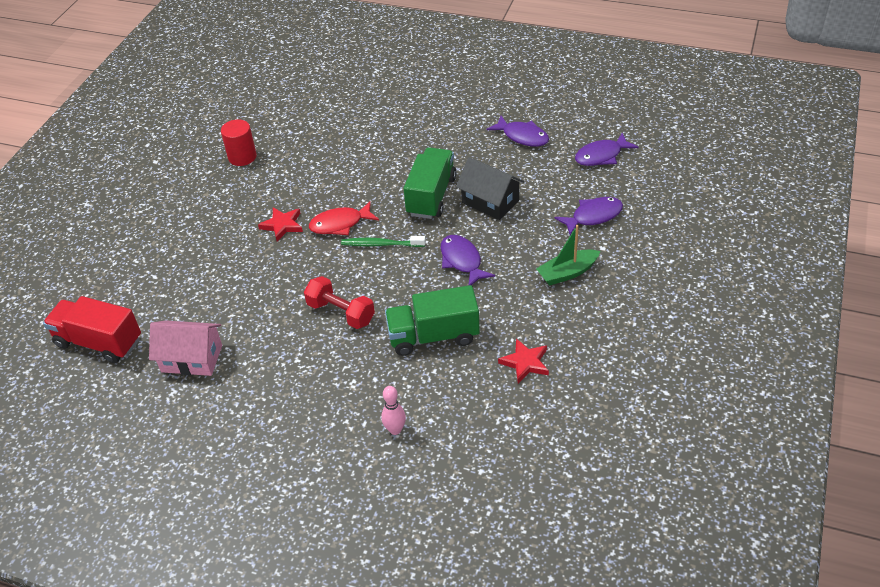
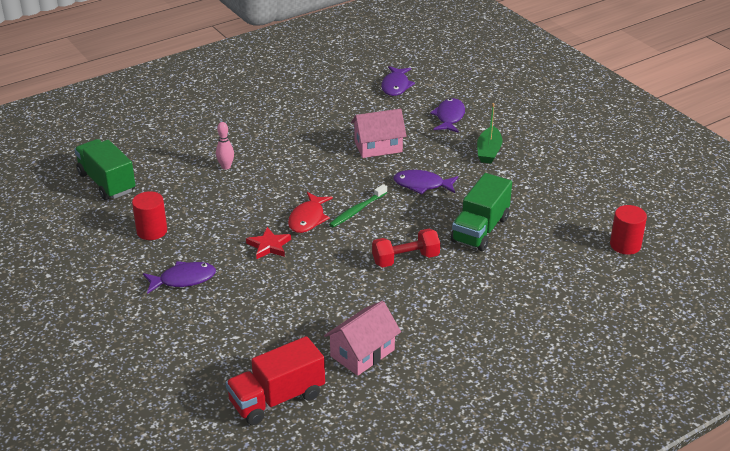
camera: 55 degrees left, 10 degrees down
(395, 430) = (549, 285): pink bowling pin -> pink bowling pin (226, 167)
(431, 196) = (336, 167): green truck -> green truck (107, 182)
(490, 201) = (378, 146): black house -> pink house
(518, 455) = (625, 245): none -> red cylinder
(522, 136) = (330, 103): purple fish -> purple fish (183, 279)
(525, 363) = (549, 205): red star -> none

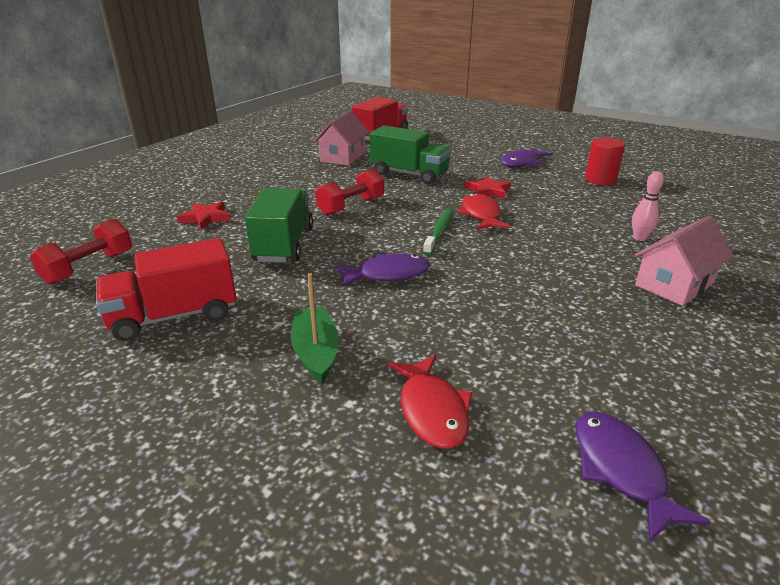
camera: 155 degrees right, 5 degrees down
(107, 182) = (714, 199): green truck -> green truck (409, 174)
(378, 146) = (498, 311): pink house -> pink house (674, 284)
(449, 117) = (432, 410): purple fish -> red fish
(537, 280) = (206, 218): none -> red star
(562, 190) = (174, 316): none -> red truck
(625, 245) = (89, 268): red cylinder -> red dumbbell

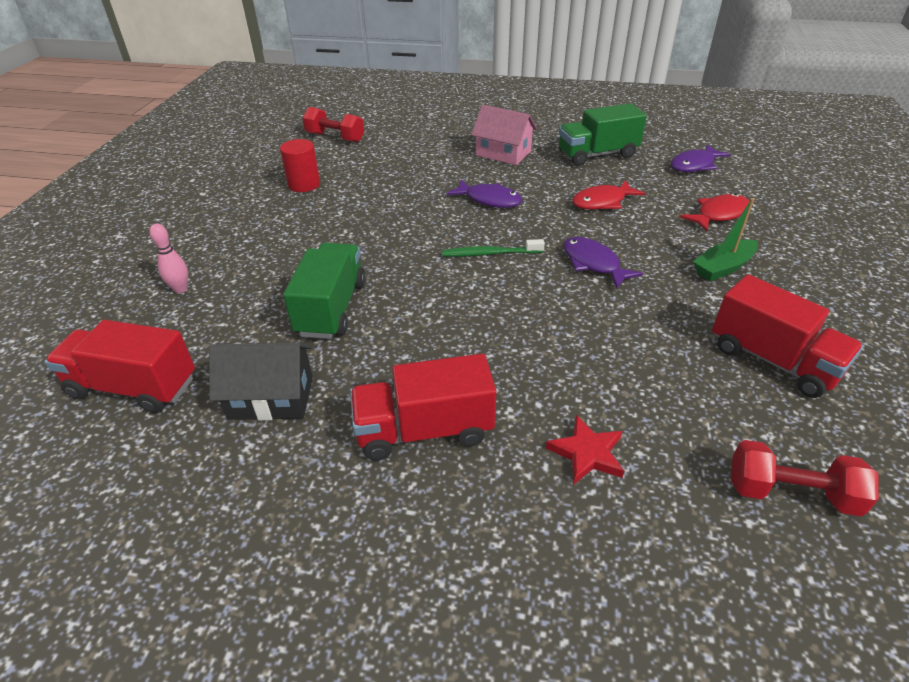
camera: 110 degrees left, 10 degrees up
(278, 184) = (424, 430): none -> red truck
(284, 244) = (595, 345): green truck -> green truck (597, 155)
(342, 157) = (271, 398): pink house -> black house
(351, 206) = (465, 327): red dumbbell -> red dumbbell (335, 137)
(481, 215) = (434, 237): red fish -> red fish (602, 202)
(488, 191) = (365, 242): red star -> none
(522, 163) = (259, 232): purple fish -> purple fish (489, 200)
(640, 238) = (436, 165): pink bowling pin -> pink bowling pin (180, 289)

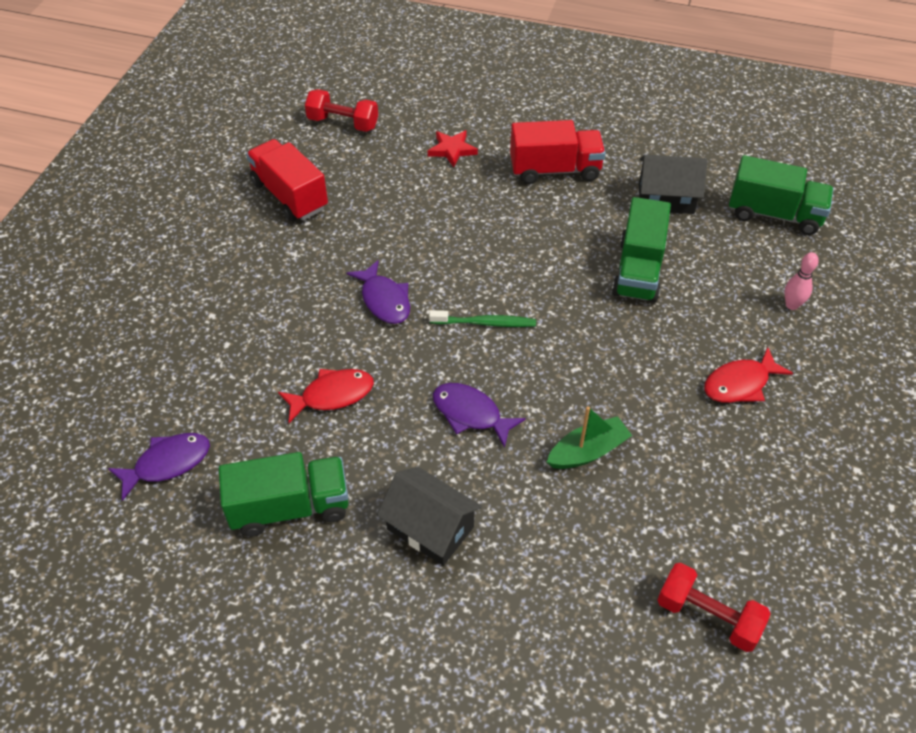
camera: 175 degrees left, 10 degrees up
(133, 387) = (774, 214): red truck -> green truck
(304, 184) = (721, 475): red cylinder -> none
(503, 153) = (430, 528): pink house -> black house
(718, 214) = (210, 359): red fish -> red fish (740, 384)
(723, 267) = (262, 283): green boat -> green boat (587, 451)

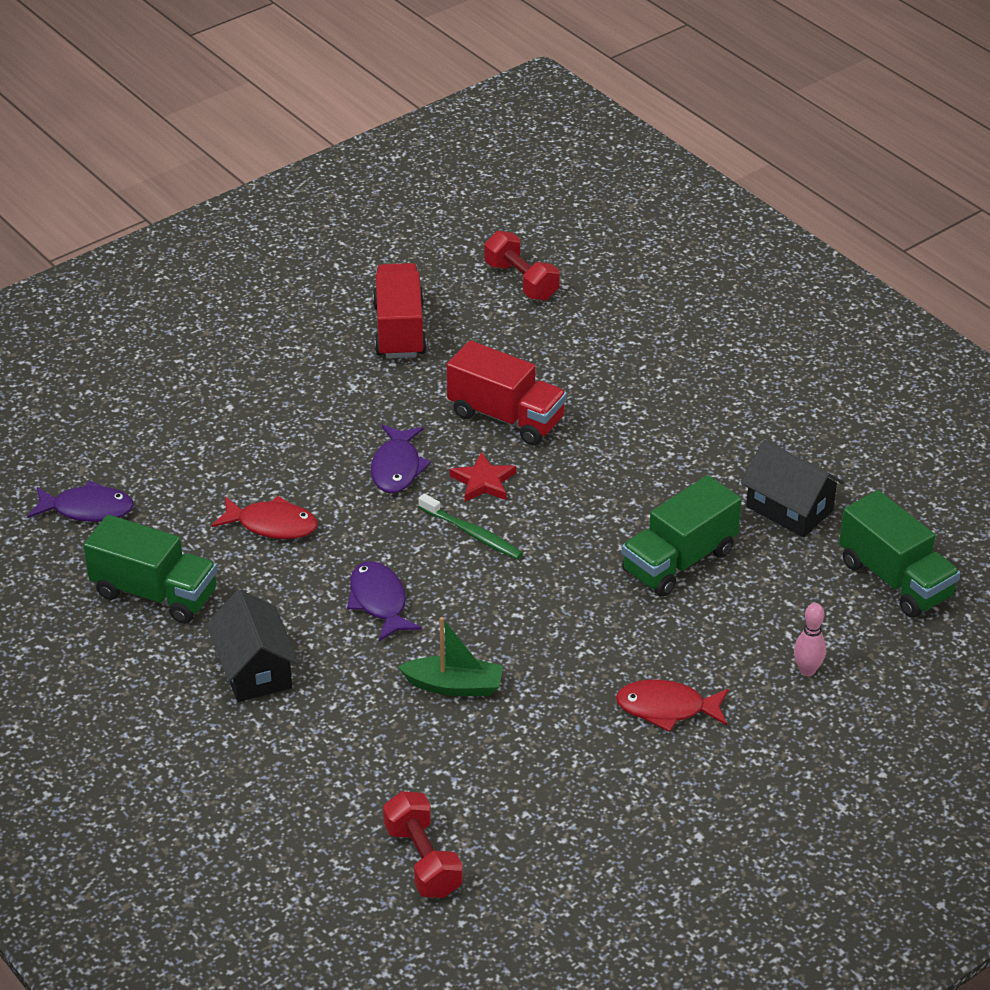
camera: 35 degrees right, 10 degrees down
(452, 150) = (608, 357): red star -> red star (483, 482)
(555, 170) = (698, 426): red truck -> red truck (506, 417)

